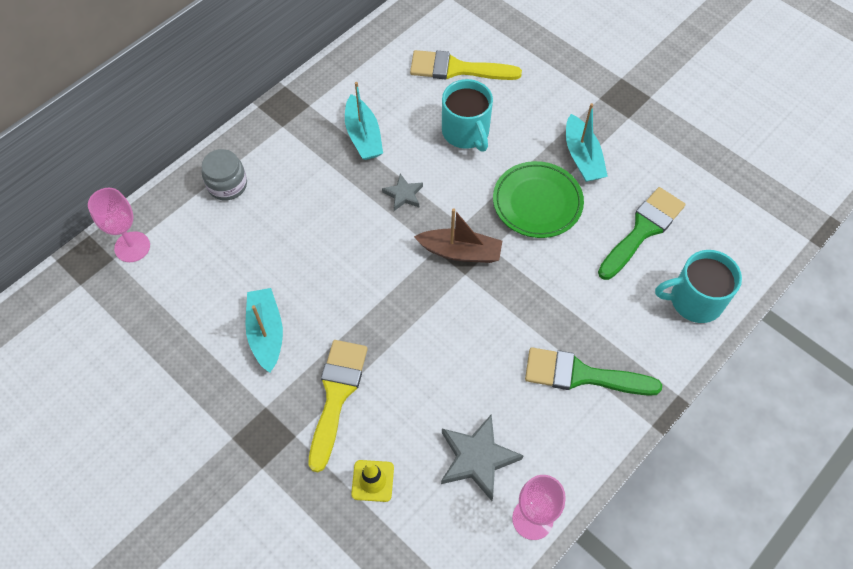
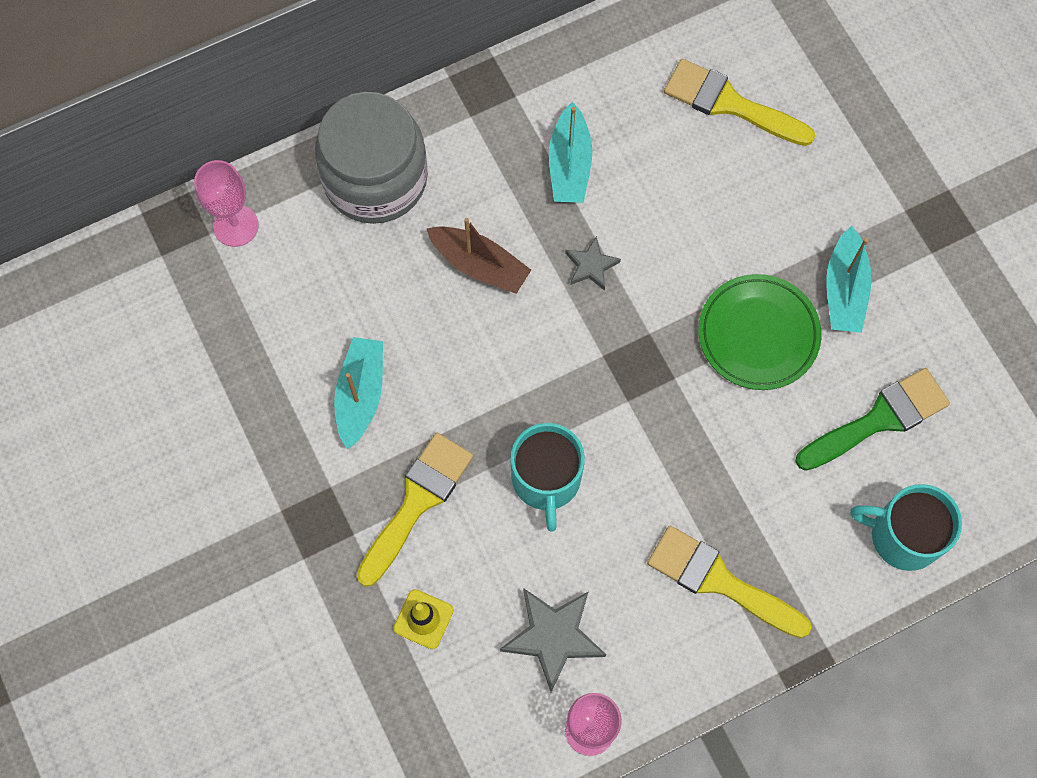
camera: 20 degrees right, 10 degrees up
(227, 185) = (375, 178): grey jar -> grey jar, size x1.97
(460, 252) = (633, 369): brown boat -> brown boat (479, 265)
(466, 132) = (705, 203): turquoise mug -> turquoise mug (546, 479)
(582, 375) = (719, 581): green brush -> yellow brush

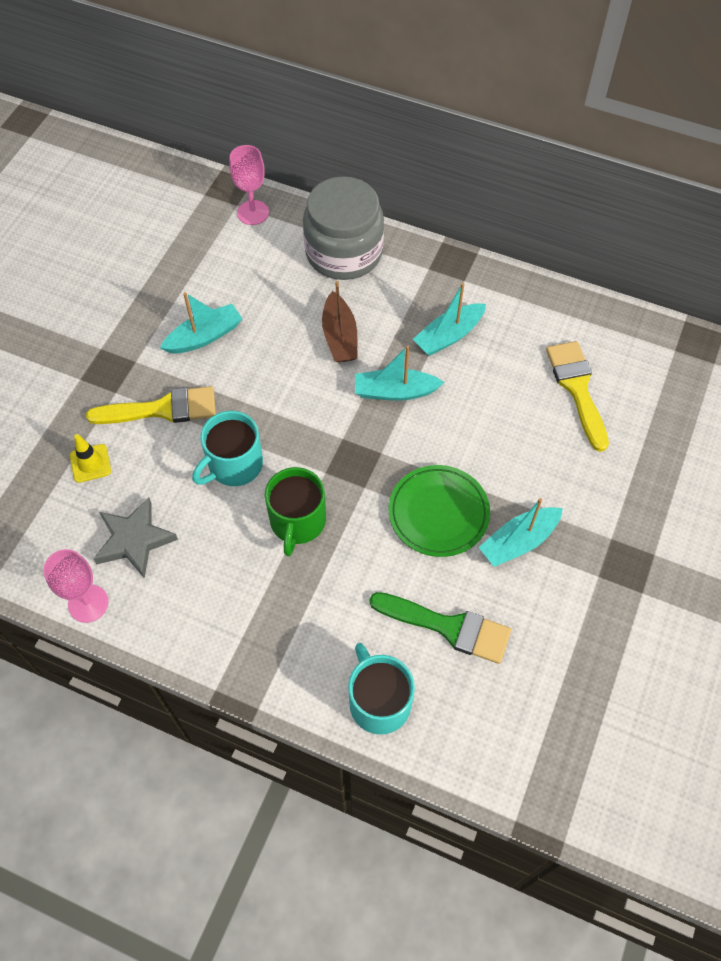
camera: 50 degrees right, 10 degrees down
(591, 266) = (395, 391): grey star -> turquoise boat
(661, 468) = (297, 521): none -> green mug
(719, 581) = (249, 609): yellow brush -> none

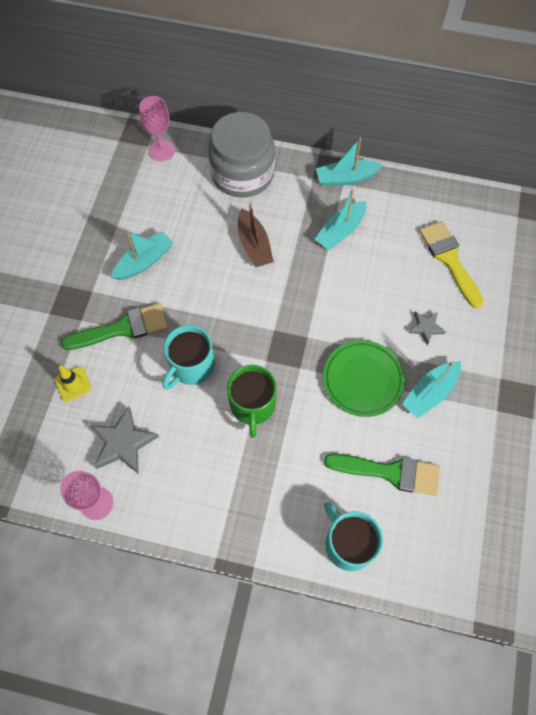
camera: 10 degrees left, 5 degrees up
(162, 409) = (122, 328): yellow brush -> green brush
(395, 391) = (307, 284): turquoise boat -> turquoise boat (346, 178)
(530, 464) = (426, 328): none -> grey star

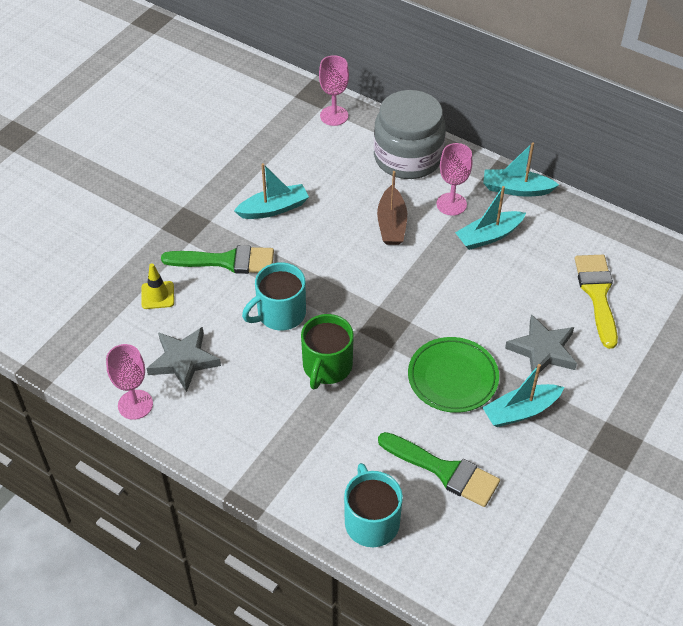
camera: 20 degrees right, 15 degrees down
(297, 209) = (451, 204): none -> pink goblet
(426, 328) = (542, 350): grey star -> grey star, size x1.74

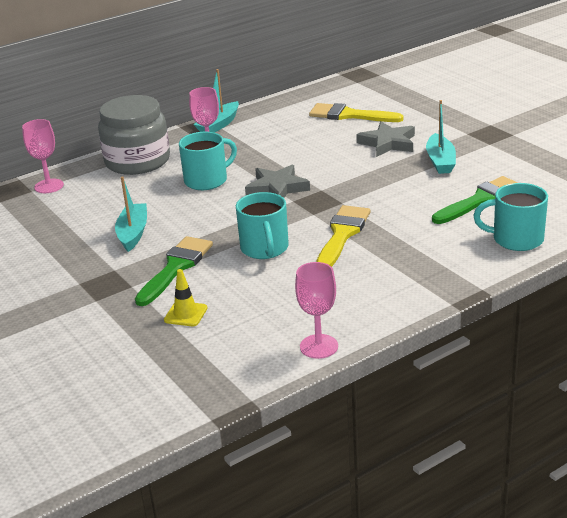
camera: 65 degrees left, 20 degrees down
(183, 360) = (282, 309): grey star -> grey star (277, 188)
(327, 366) = (342, 234): green mug -> yellow brush
(391, 224) = (207, 180): brown boat -> turquoise mug
(452, 378) = (391, 182): green plate -> none
(489, 236) = (258, 143): turquoise boat -> none

